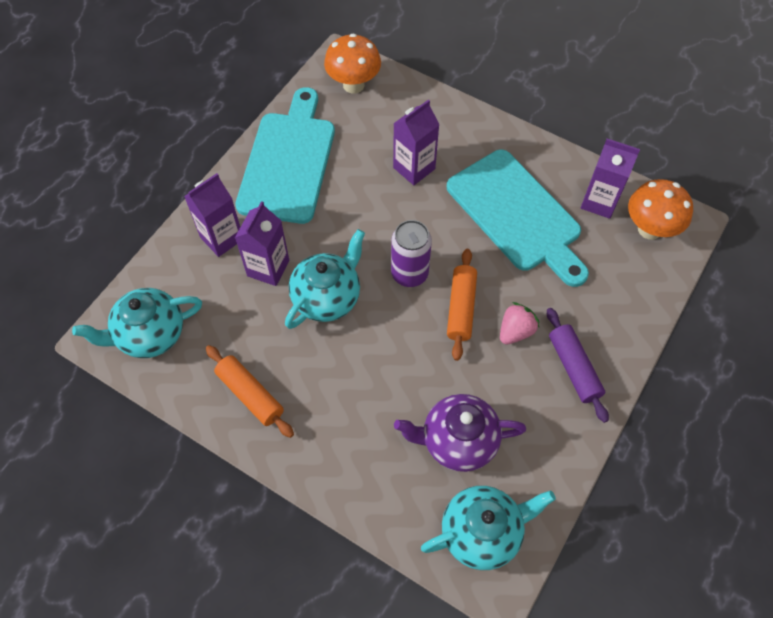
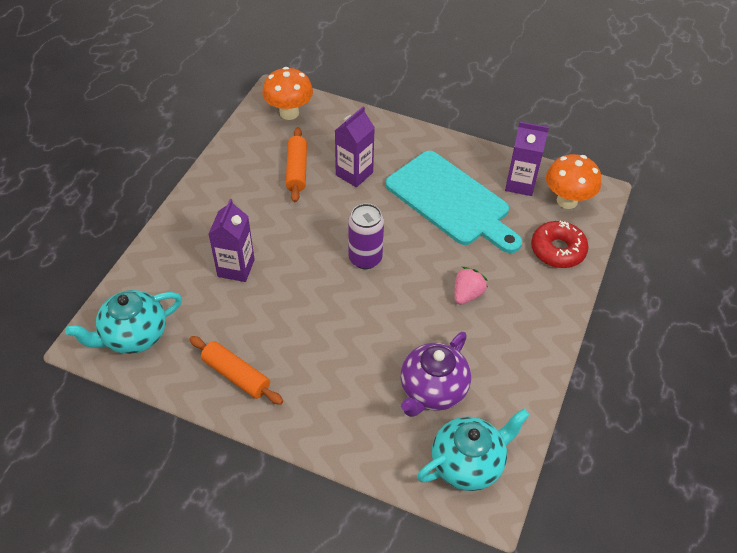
camera: 10 degrees left, 10 degrees down
(222, 238) = (189, 248): purple carton -> none
(288, 162) = (240, 180): turquoise cutting board -> none
(327, 297) = (294, 286): turquoise teapot -> none
(457, 441) = (432, 390): purple teapot -> purple teapot turned 45 degrees counterclockwise
(461, 308) = (416, 281): orange rolling pin -> orange rolling pin (297, 170)
(573, 368) = (523, 318): purple rolling pin -> none
(627, 289) = (557, 250): none -> red donut

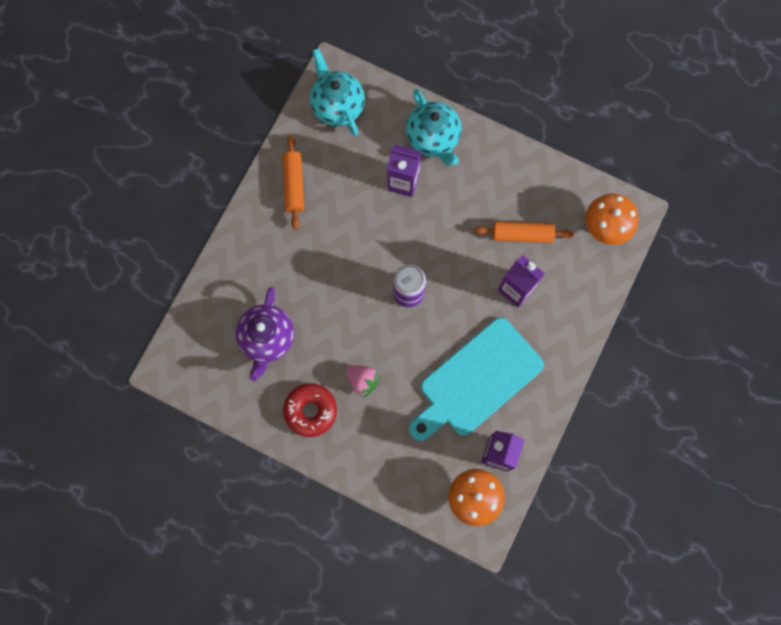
camera: 95 degrees right, 25 degrees up
(236, 375) = (294, 185): orange rolling pin -> orange rolling pin turned 45 degrees counterclockwise
(432, 390) = (267, 339): purple teapot -> purple teapot turned 120 degrees counterclockwise
(468, 463) = (200, 359): turquoise teapot -> turquoise teapot (433, 138)
(557, 250) = (410, 475): red donut -> red donut (310, 411)

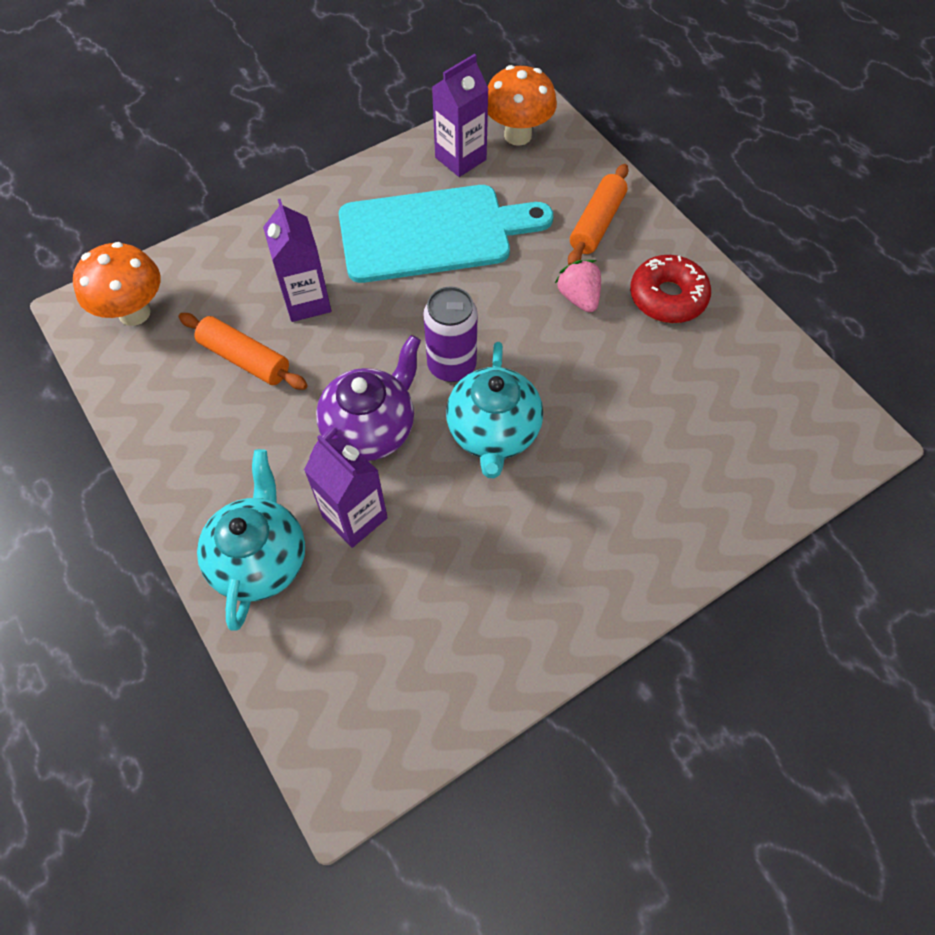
camera: 150 degrees left, 15 degrees down
(267, 339) = (687, 406): purple teapot -> purple teapot (371, 429)
(294, 185) = (531, 607): orange rolling pin -> orange rolling pin (597, 223)
(337, 105) = (376, 709): turquoise teapot -> turquoise teapot (493, 433)

